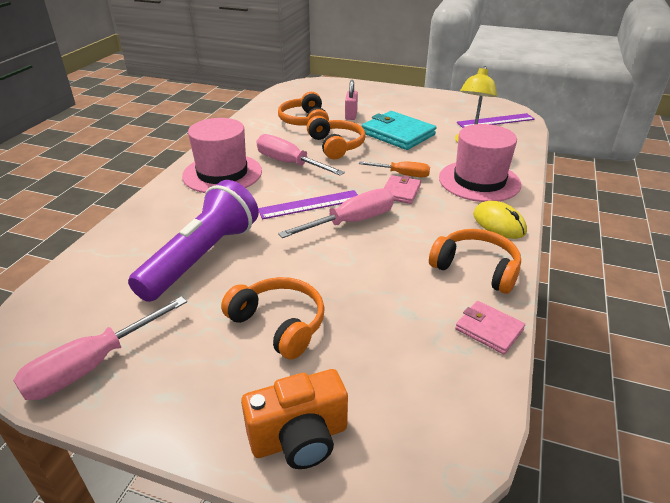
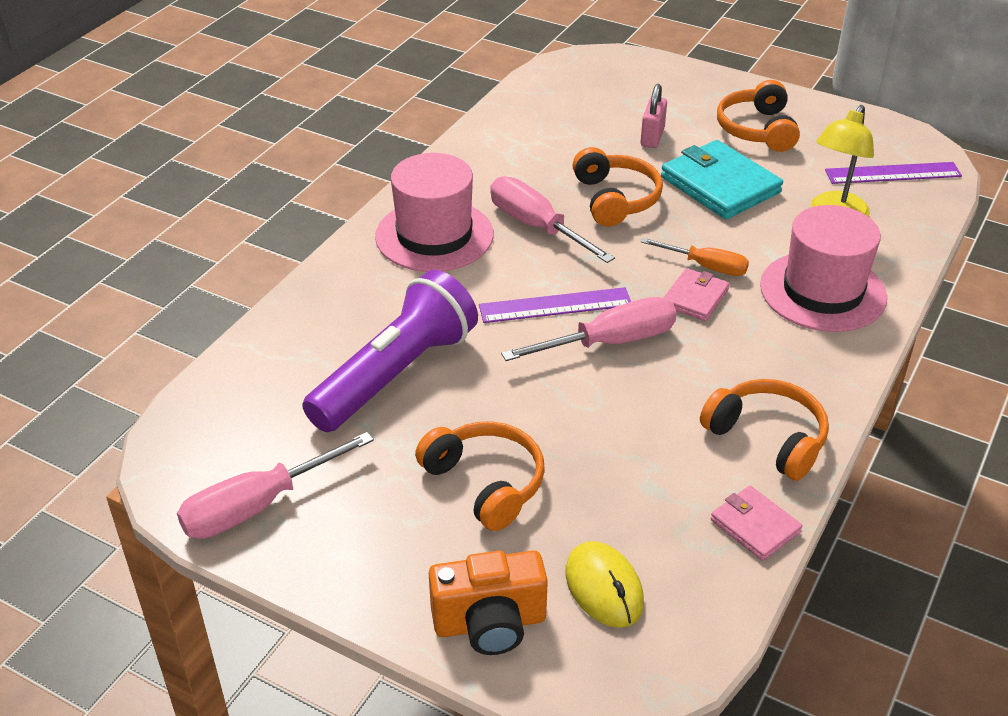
camera: 10 degrees right, 5 degrees up
(304, 121) = (574, 143): orange headphones -> orange headphones (757, 129)
(499, 223) = (826, 369): yellow mouse -> yellow mouse (604, 587)

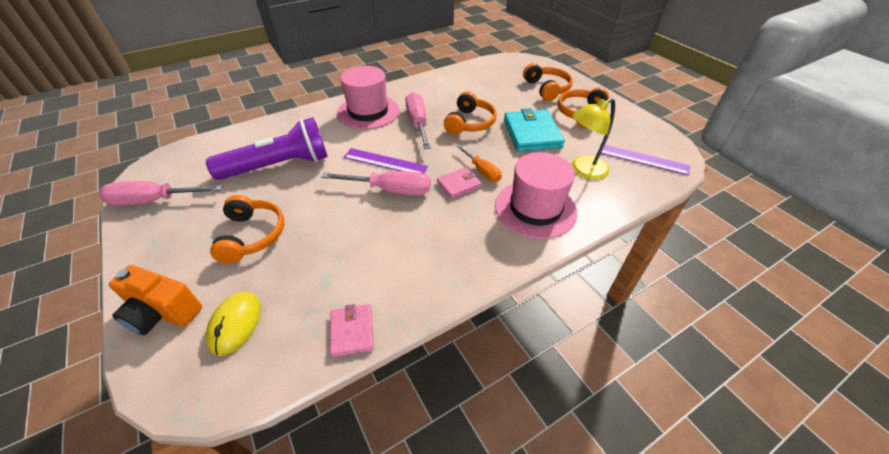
camera: 30 degrees right, 5 degrees up
(652, 137) = (519, 101): pink padlock -> none
(767, 438) = (416, 280): orange headphones -> orange headphones (547, 89)

